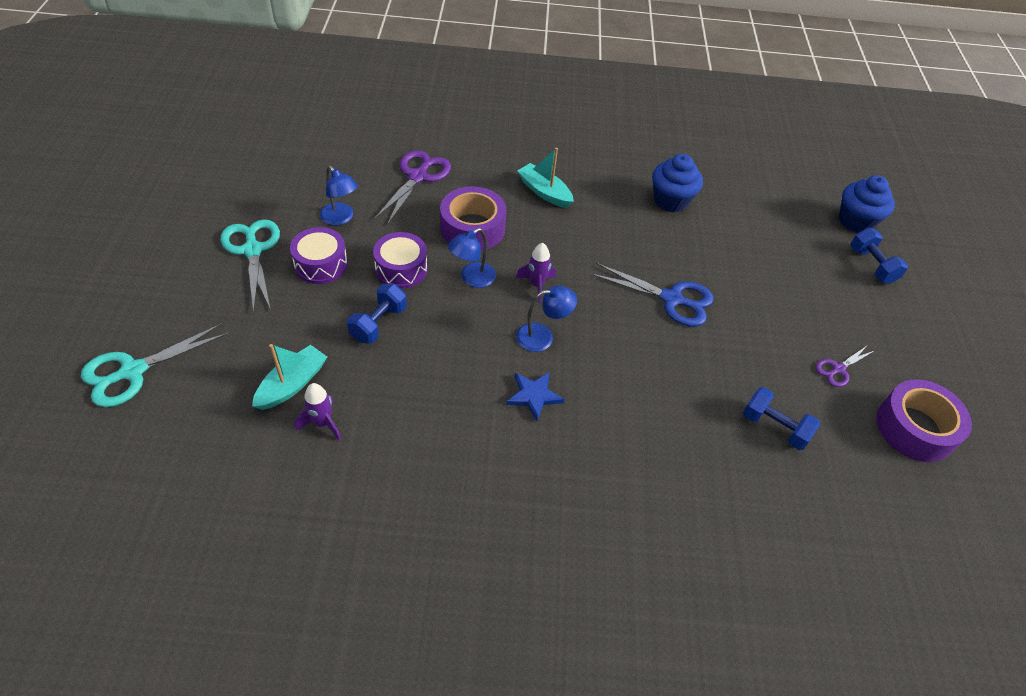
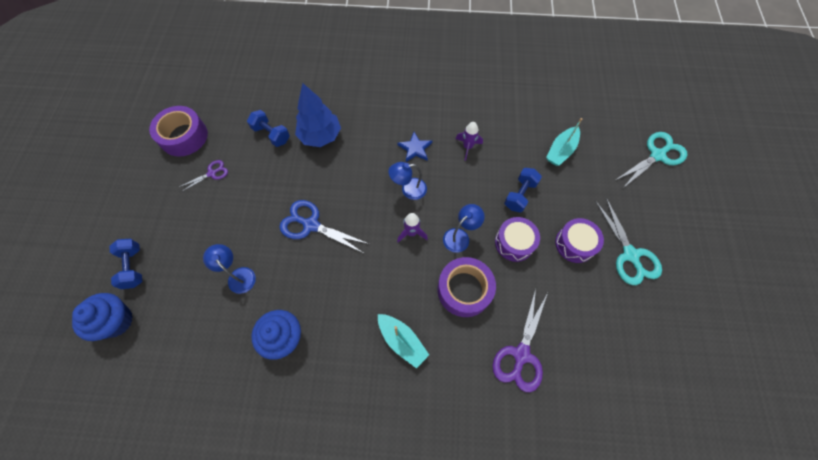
camera: 175 degrees left, 15 degrees up
(322, 423) = (535, 129): purple rocket -> purple rocket (467, 147)
(341, 218) = (575, 294): blue lamp -> blue lamp (238, 275)
(693, 422) = (320, 136): none -> blue tree

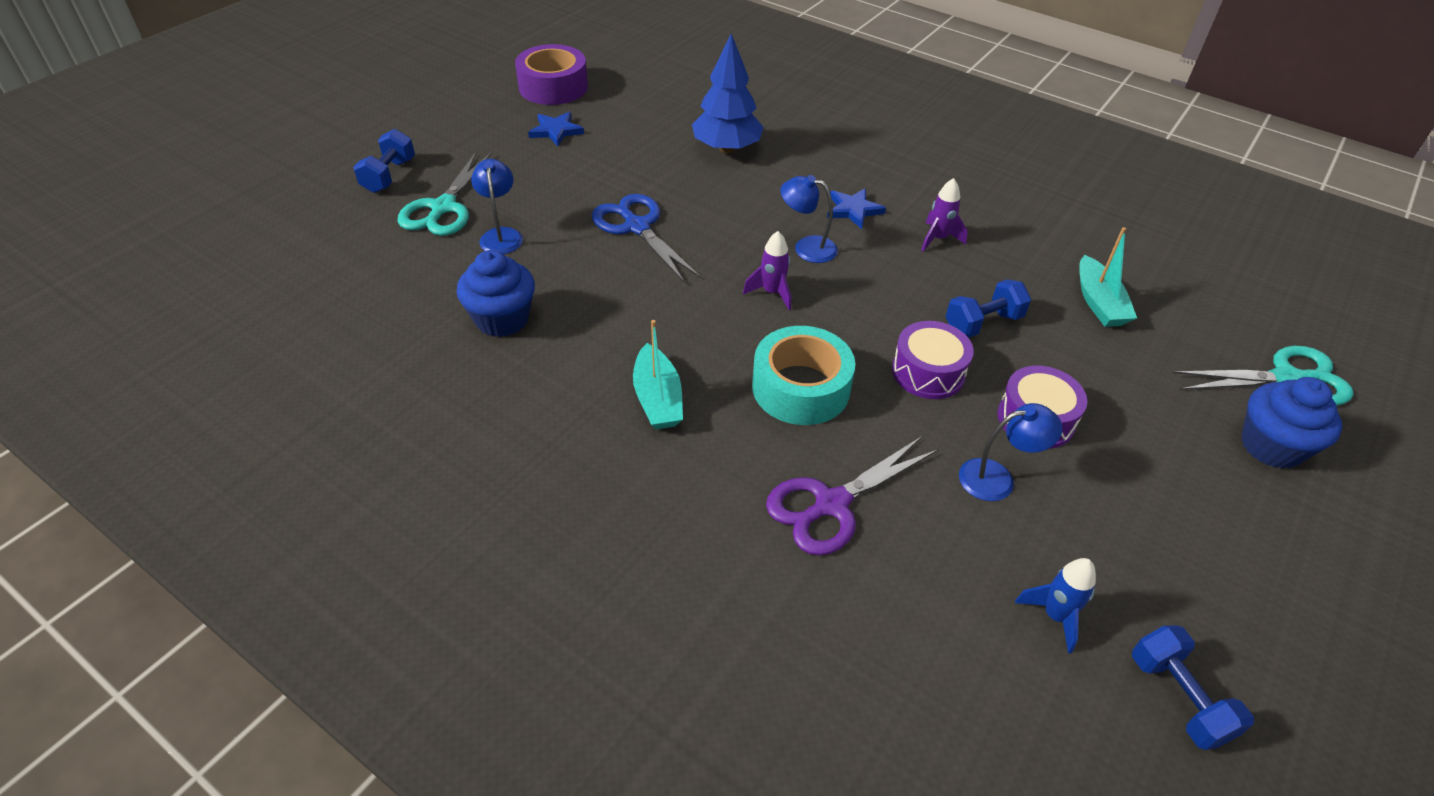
camera: 30 degrees right, 20 degrees down
(116, 321) = (326, 214): blue cupcake -> blue cupcake (1271, 446)
(212, 173) = (556, 131): purple scissors -> blue star
(271, 134) = (663, 124): blue dumbbell -> blue dumbbell (1178, 698)
(460, 236) = (844, 328): blue lamp -> blue lamp (997, 478)
(464, 290) = (800, 388): purple tape -> turquoise tape
(561, 150) = (1098, 302): turquoise boat -> turquoise boat turned 75 degrees counterclockwise
(630, 255) = (1133, 478): turquoise scissors -> turquoise scissors (443, 208)
(642, 355) = (1055, 616): none -> blue rocket

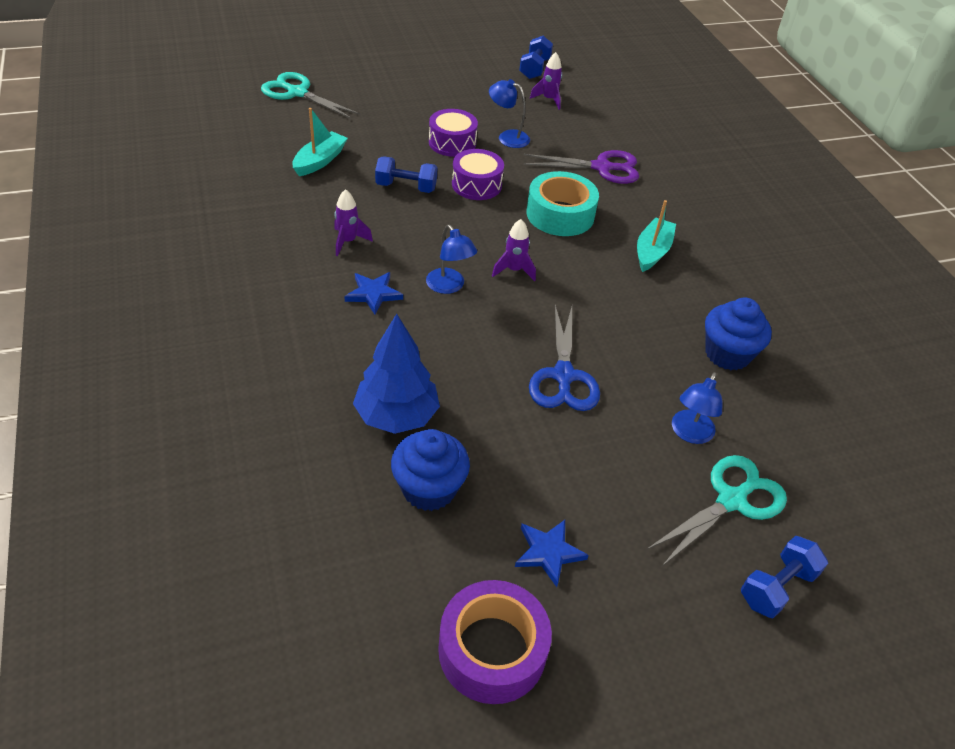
camera: 145 degrees left, 0 degrees up
(1055, 616) = (549, 100): blue rocket -> purple rocket
(1271, 446) = (360, 85): blue cupcake -> blue cupcake (429, 489)

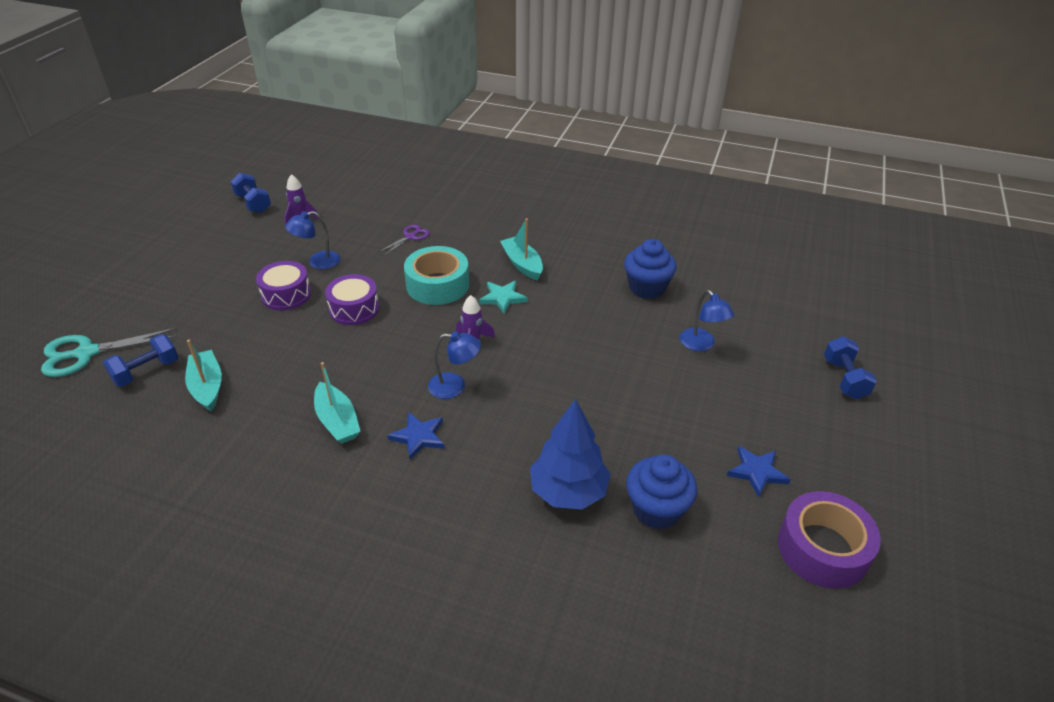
camera: 50 degrees left, 5 degrees down
(348, 241) = (337, 421): purple rocket -> turquoise boat
(406, 187) = (309, 350): blue dumbbell -> blue dumbbell (146, 371)
(563, 376) = (603, 375): blue scissors -> none
(590, 261) = (502, 298): none -> turquoise star
(602, 167) = (410, 237): purple scissors -> purple scissors, size x0.56
(731, 500) = (768, 358): turquoise scissors -> none

